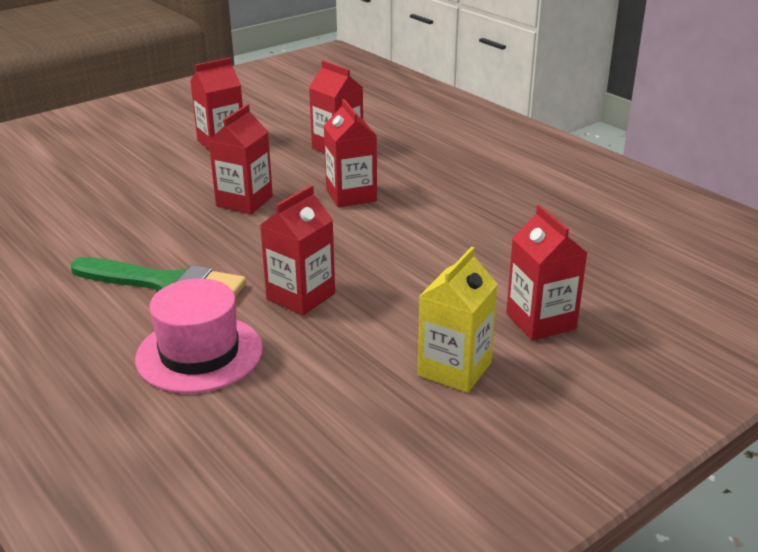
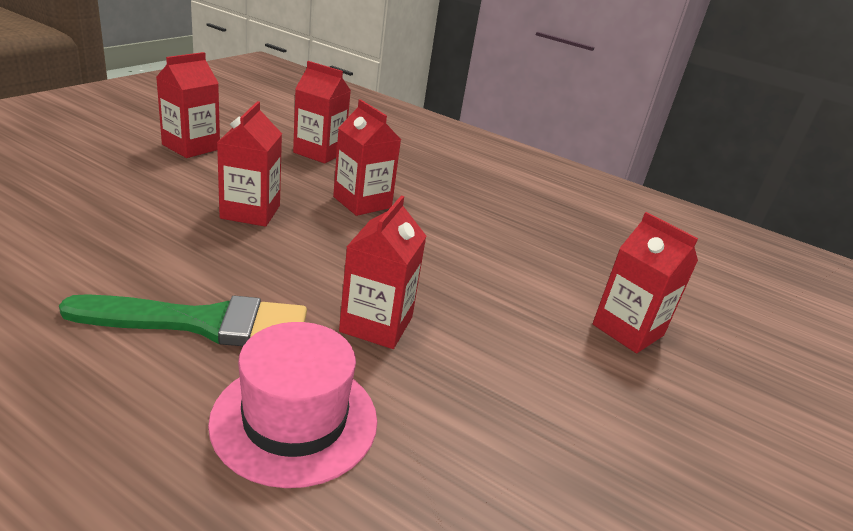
camera: 25 degrees left, 0 degrees up
(454, 369) = (591, 399): yellow carton -> none

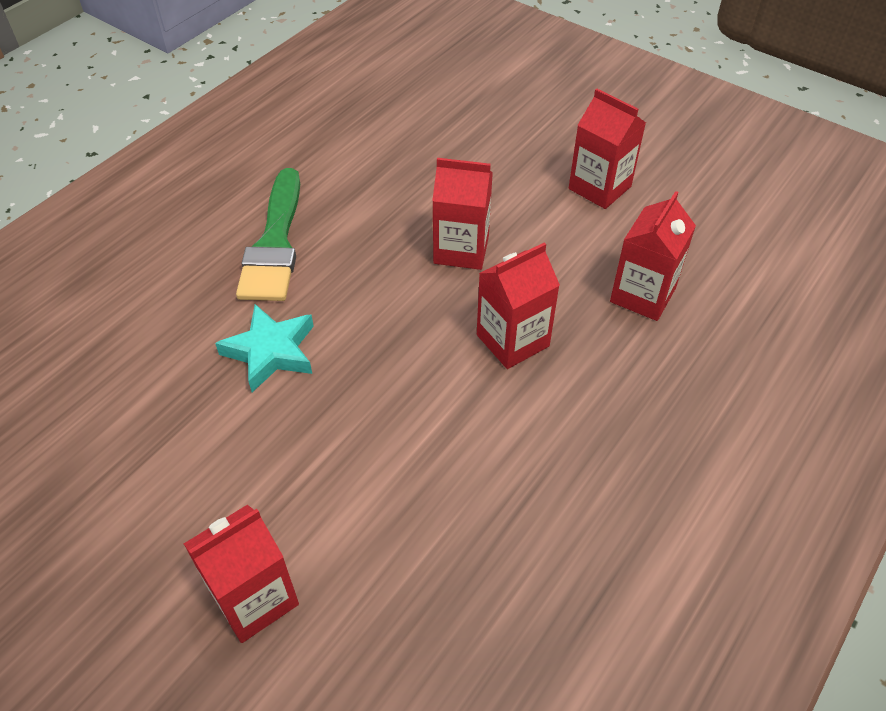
camera: 100 degrees right, 20 degrees up
(295, 420) = (161, 304): pink hat -> none
(376, 324) = (271, 351): red carton -> turquoise star

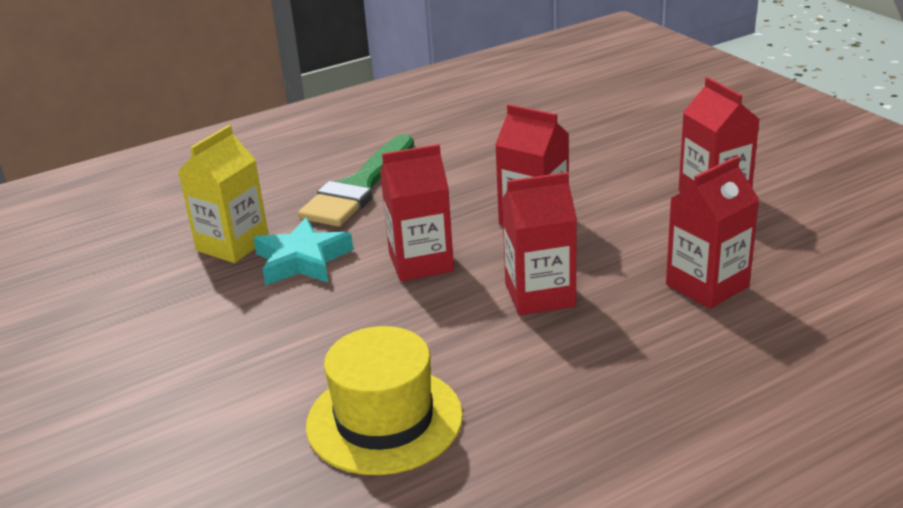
camera: 25 degrees right, 20 degrees down
(187, 348) = (232, 245): none -> yellow carton
(254, 598) = (162, 430): red carton -> red carton (421, 262)
(454, 522) = (384, 420): none -> yellow hat

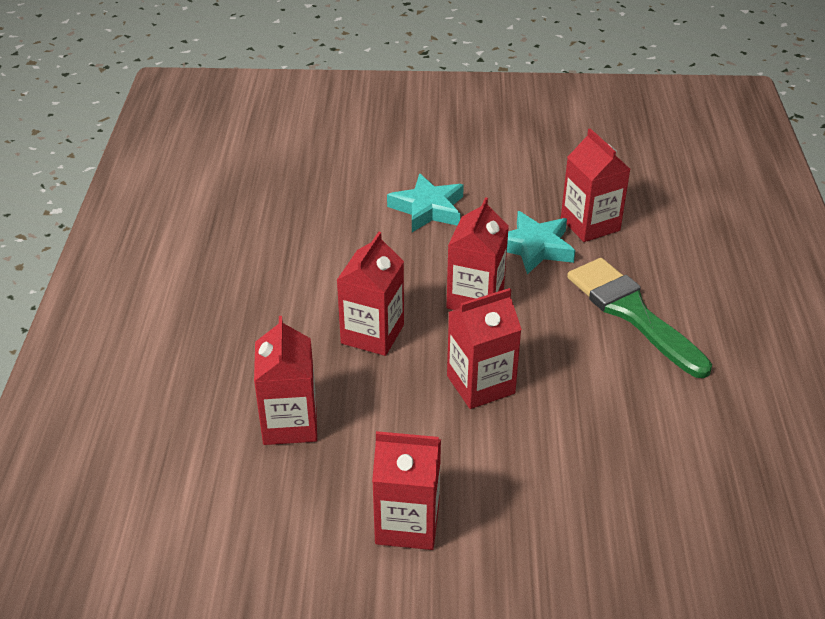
camera: 120 degrees right, 10 degrees up
(232, 245) = (590, 224): yellow carton -> red carton
(285, 352) = (428, 209): none -> turquoise star
(384, 420) = (323, 222): yellow hat -> none

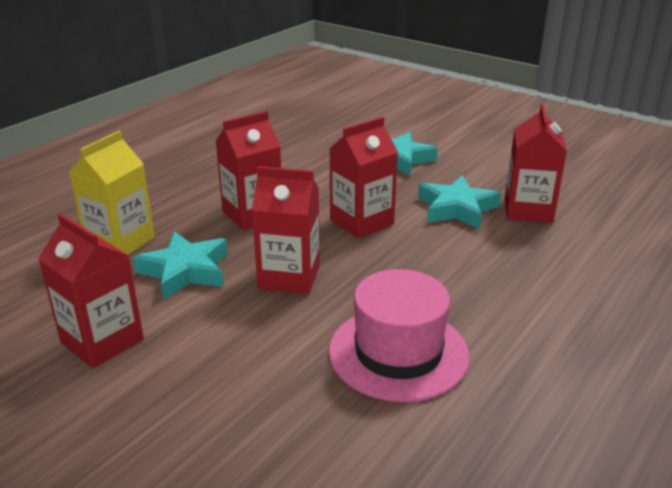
camera: 35 degrees right, 10 degrees down
(290, 423) = (120, 242): red carton -> yellow carton
(388, 423) = (185, 271): none -> turquoise star
(632, 313) = (492, 282): green brush -> none
(632, 411) = (398, 353): none -> pink hat

